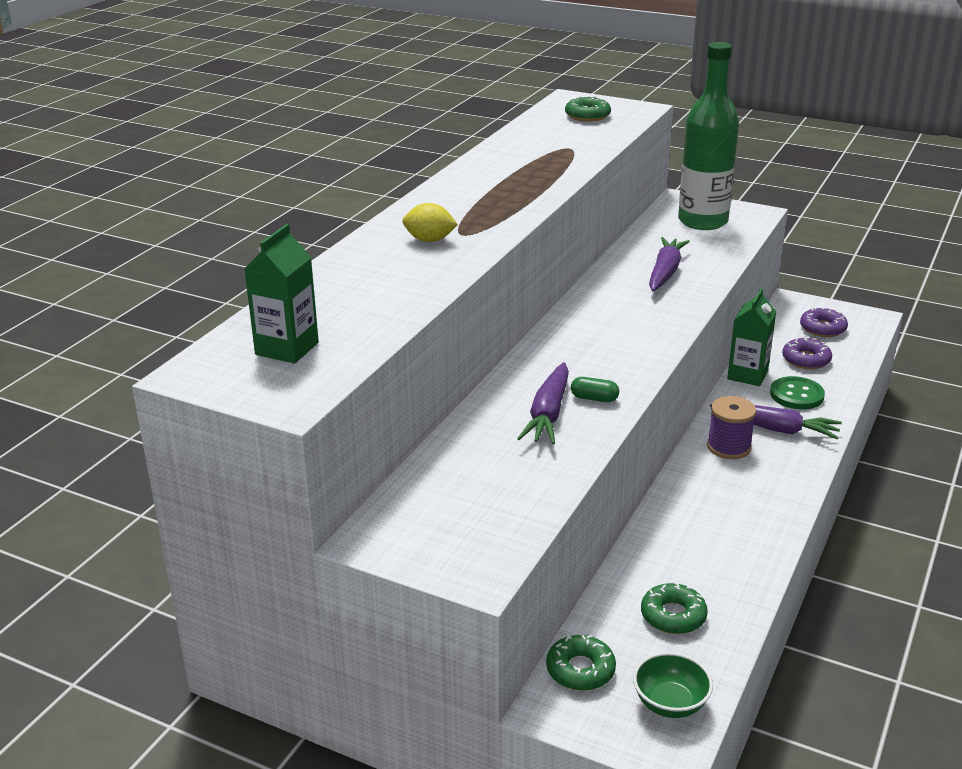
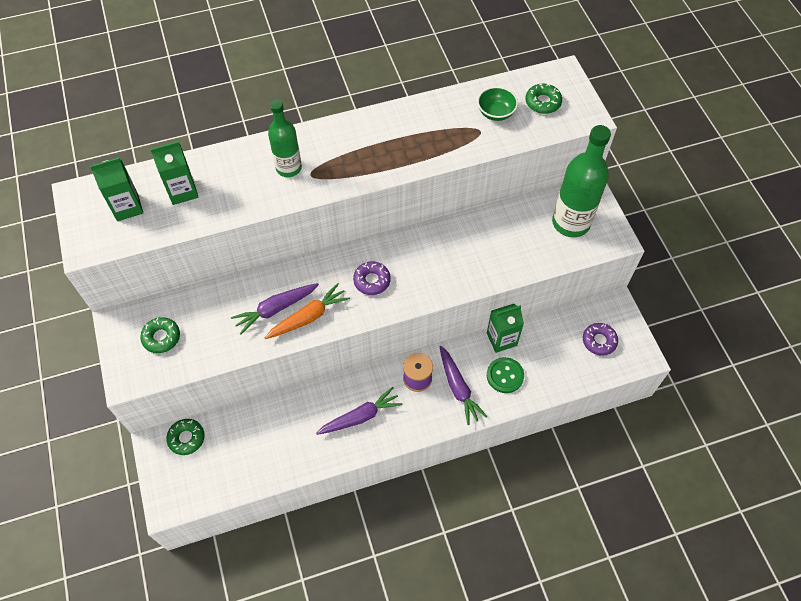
camera: 45 degrees right, 30 degrees up
(336, 306) = (182, 191): none -> green carton
(429, 240) = (288, 168): yellow lemon -> green bottle
(594, 398) = (308, 317): green capsule -> orange carrot
(665, 272) = (480, 251): purple carrot -> purple carrot (360, 416)
(670, 703) = (195, 487): green bowl -> green bowl (495, 113)
(673, 616) = (254, 448): green donut -> green donut (161, 337)
(806, 360) = (550, 356): purple donut -> purple donut (372, 281)

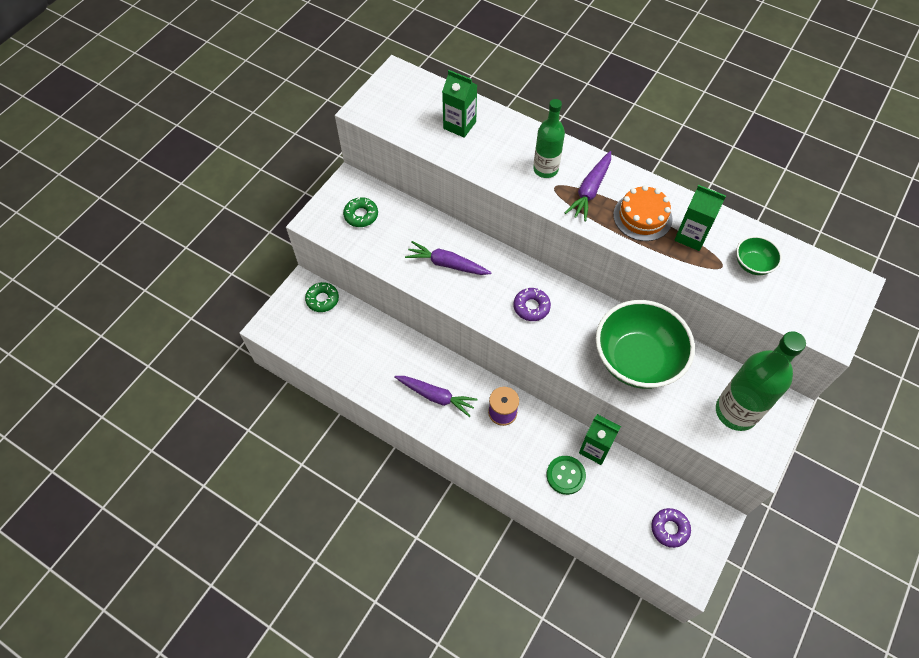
camera: 50 degrees right, 0 degrees up
(127, 207) = (415, 106): green carton -> green carton (691, 236)
(308, 317) = (461, 289): orange carrot -> none
(394, 143) = (642, 217): none -> orange cake
(458, 388) = (522, 448): purple carrot -> purple carrot (590, 190)
(479, 248) = (637, 360): none -> green bowl
(543, 102) = (805, 290): green donut -> none

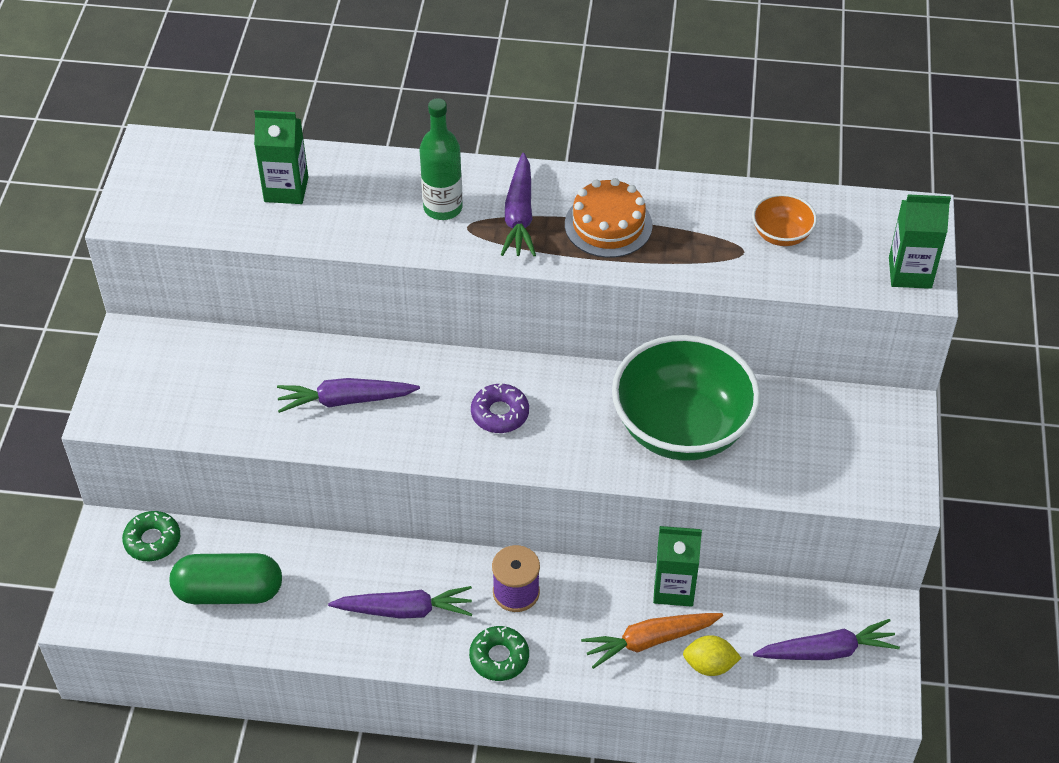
camera: 25 degrees left, 10 degrees down
(348, 346) = (229, 592): none -> green capsule
(361, 215) = (176, 379): green donut -> green donut (499, 657)
(565, 475) = (650, 641): green button -> orange carrot
(594, 506) = (709, 665): none -> yellow lemon
(669, 529) = (827, 651): purple donut -> purple carrot
(691, 236) = (685, 227): green carton -> green carton (910, 273)
(736, 412) = (844, 444): green bottle -> none
(753, 264) = (781, 235): green bowl -> orange bowl

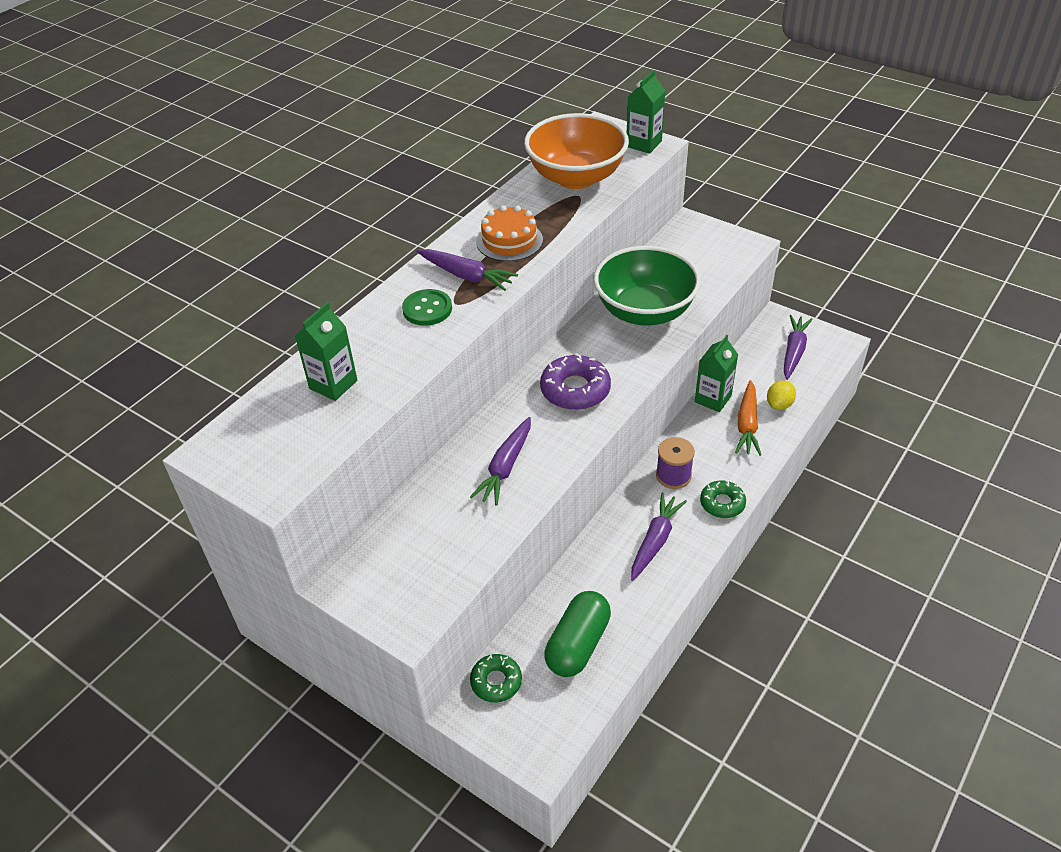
camera: 60 degrees left, 5 degrees down
(443, 208) = (427, 309): green bottle -> green button
(500, 413) = (575, 390): purple donut -> purple donut, size x1.55
(781, 235) = (576, 177): orange bowl -> orange bowl, size x2.25

